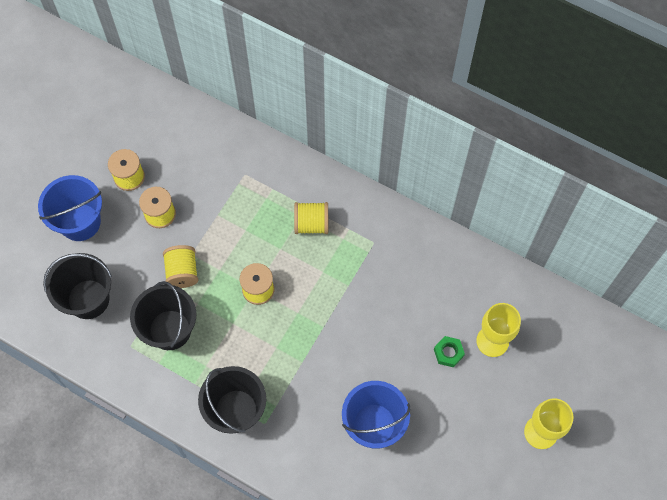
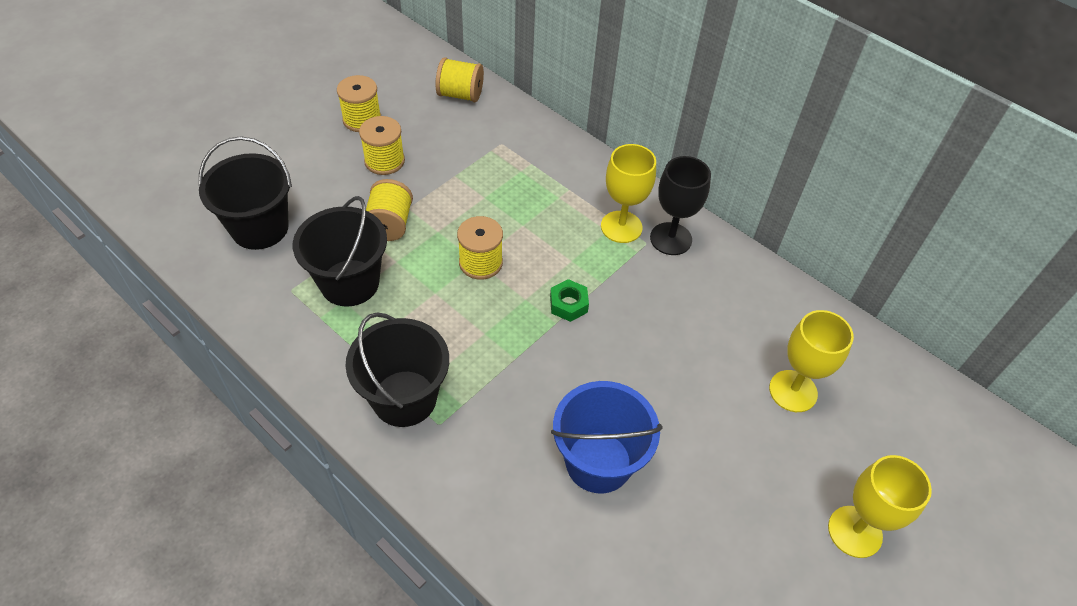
camera: 10 degrees right, 15 degrees down
(80, 222) = (285, 150): blue bucket -> none
(311, 224) = (570, 208): yellow spool -> yellow spool (460, 94)
(352, 232) = (621, 227): none -> yellow goblet
(390, 234) = (670, 239): none -> black goblet
(448, 353) = (726, 392): green nut -> green nut (568, 304)

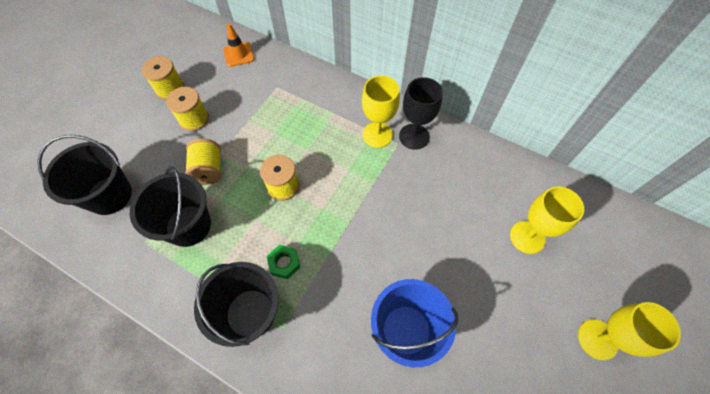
camera: 10 degrees left, 10 degrees up
(460, 94) = (238, 54): yellow spool -> orange traffic cone
(568, 304) = (354, 205): green nut -> green nut (284, 263)

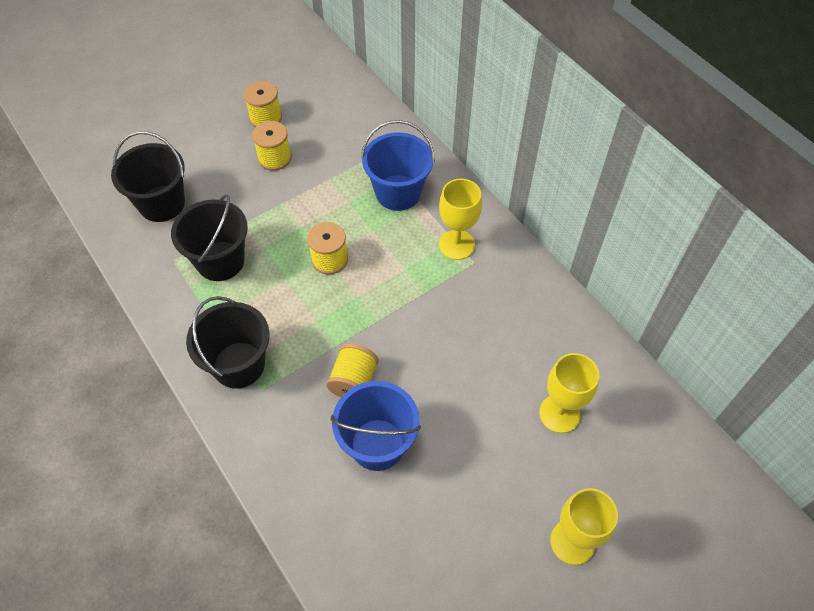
camera: 25 degrees right, 5 degrees down
(208, 170) = (264, 215): yellow spool -> yellow spool (353, 381)
(238, 54) = (353, 104): orange traffic cone -> none
(284, 263) = (293, 333): green nut -> none
(310, 111) = (398, 193): none -> blue bucket
(414, 136) = (496, 262): black goblet -> none

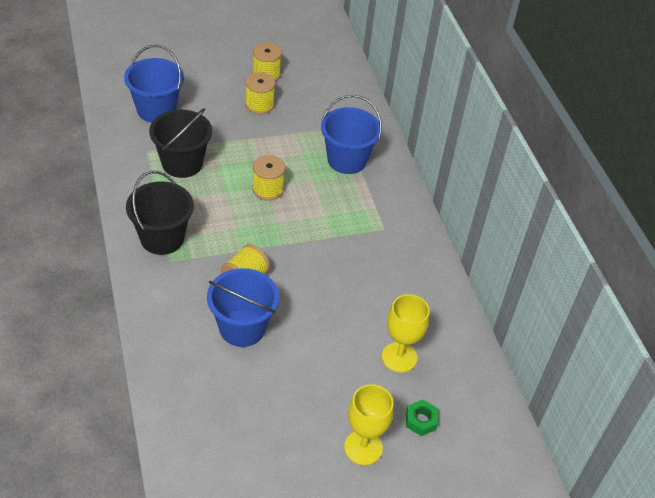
camera: 15 degrees right, 10 degrees down
(162, 204) = (156, 110): black bucket -> blue bucket
(456, 245) = (376, 212): yellow goblet -> none
(616, 482) = (421, 420): none -> green nut

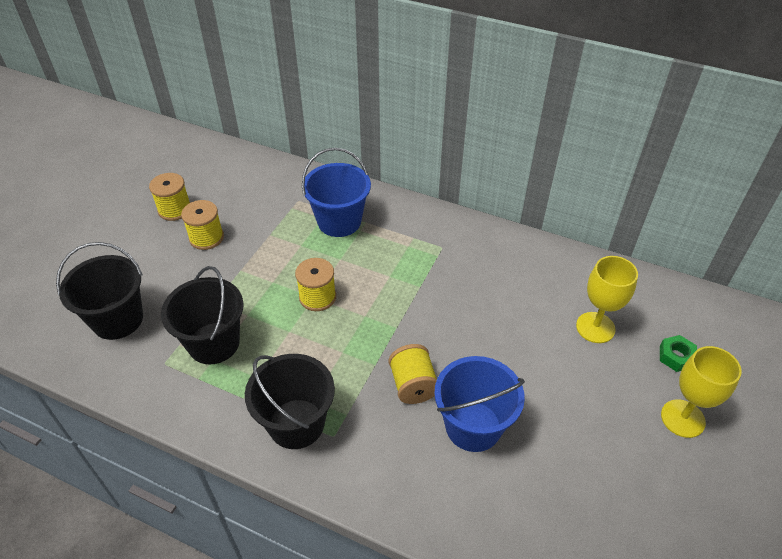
camera: 45 degrees left, 0 degrees up
(156, 110) = (117, 319): blue bucket -> black bucket

